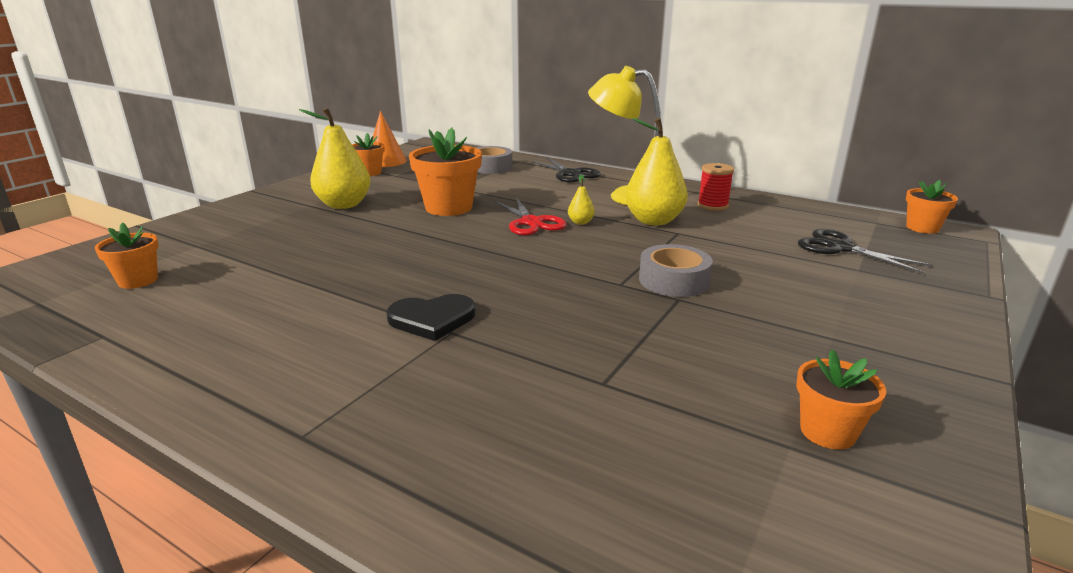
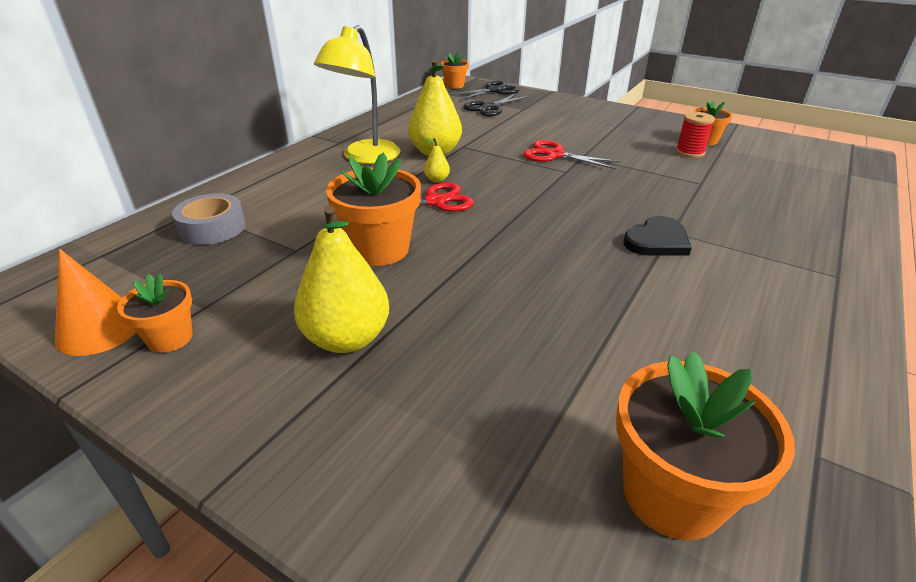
camera: 90 degrees left, 10 degrees up
(138, 280) = (672, 494): orange flower pot -> orange flower pot, size x1.73
(432, 319) = (657, 241): black heart -> black heart turned 60 degrees clockwise
(570, 174) = (276, 179): black scissors -> black scissors (494, 90)
(673, 280) = (555, 155): grey tape -> red scissors
(713, 205) = (401, 130): red spool -> red spool (690, 152)

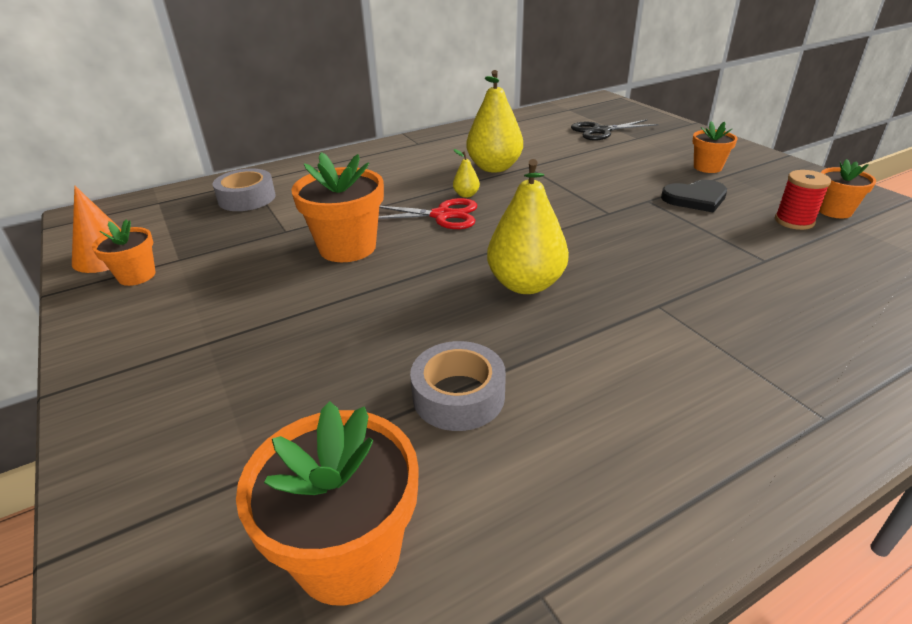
camera: 30 degrees right, 0 degrees up
(346, 339) = (244, 314): yellow pear -> yellow pear (525, 284)
(365, 157) = (424, 161): yellow lamp -> none
(454, 86) = (588, 103): orange flower pot -> orange flower pot (707, 167)
(494, 90) = (626, 113): black scissors -> none
(555, 155) = (616, 193): red scissors -> none
(614, 342) = (458, 396): none -> grey tape
(657, 241) = (628, 310): black heart -> black heart (695, 198)

